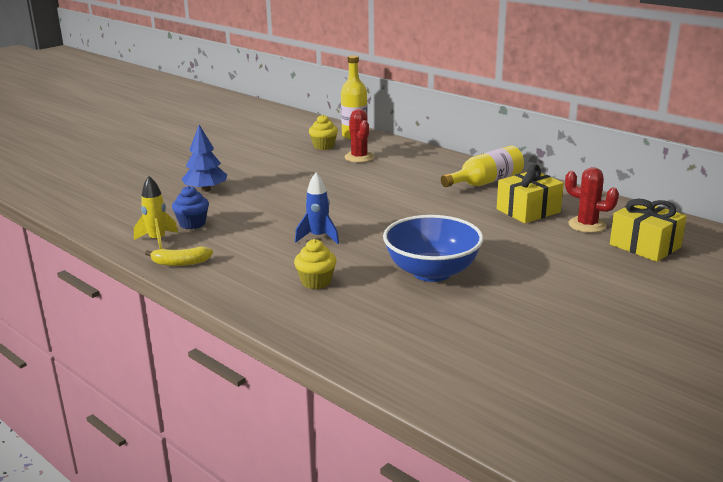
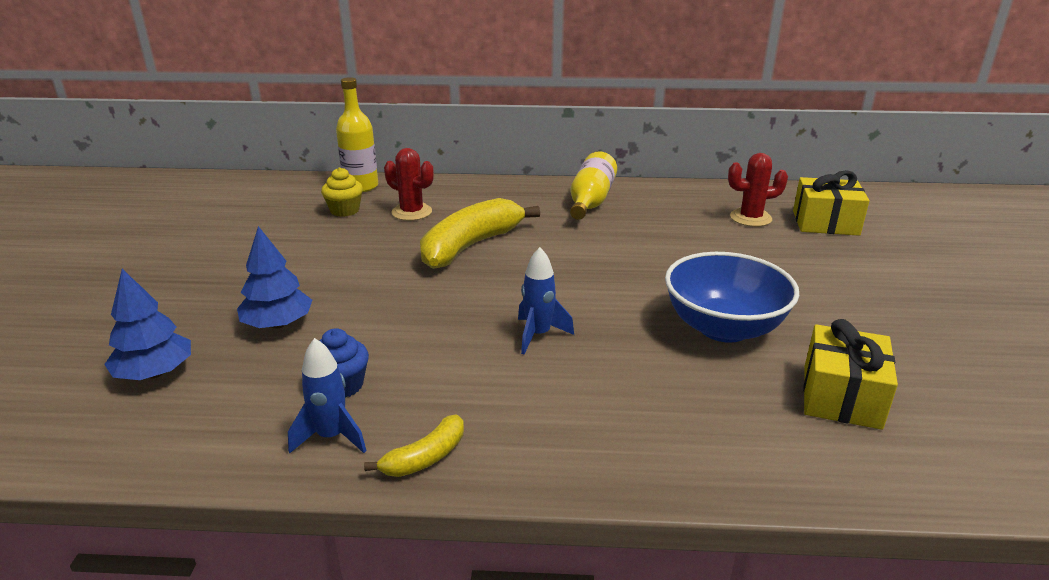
camera: 40 degrees left, 5 degrees up
(130, 192) = (155, 373): none -> blue tree
(157, 240) = (331, 437): yellow rocket -> blue rocket
(316, 282) = (638, 399): yellow cupcake -> none
(361, 184) = (471, 246): none -> yellow banana
(528, 211) = (680, 220): yellow gift -> yellow gift (841, 396)

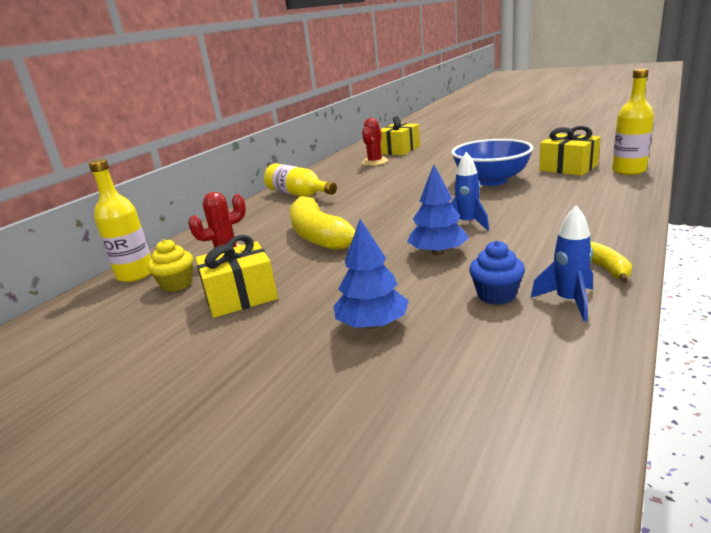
camera: 60 degrees left, 5 degrees down
(155, 373) = (418, 403): blue tree -> blue tree (438, 252)
(325, 246) = (240, 296): none -> yellow gift
(871, 470) = (628, 171): none -> yellow bottle

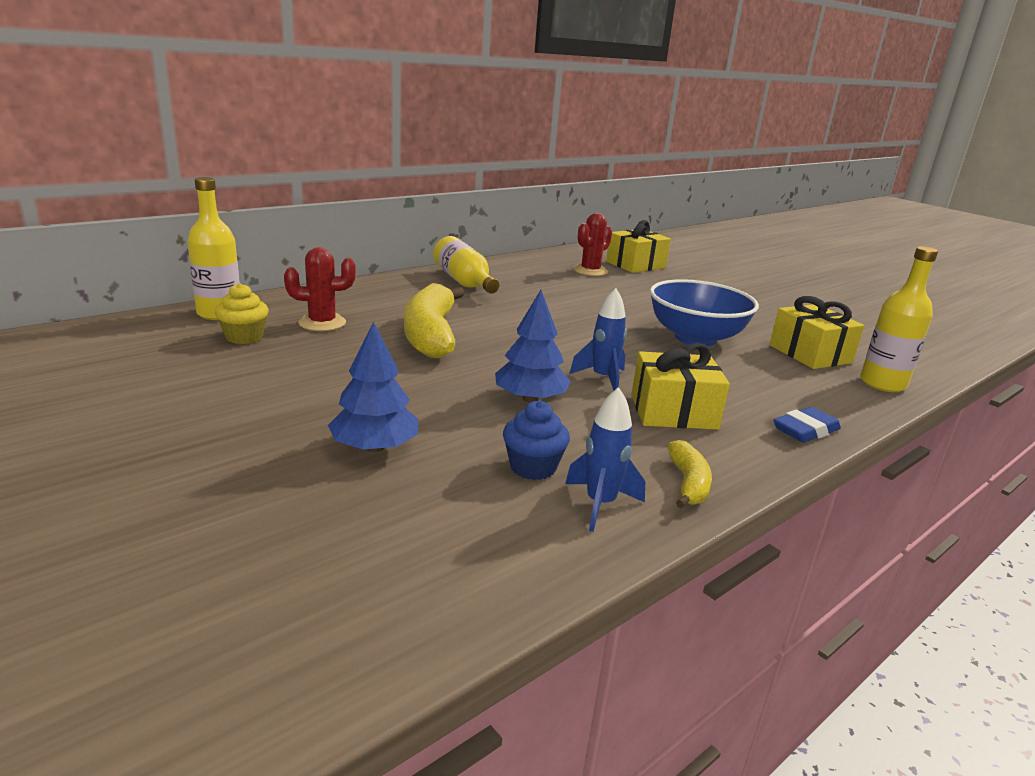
camera: 15 degrees right, 0 degrees up
(240, 296) = (287, 371): yellow gift -> yellow gift (673, 412)
(624, 211) = (805, 430): none -> blue eraser

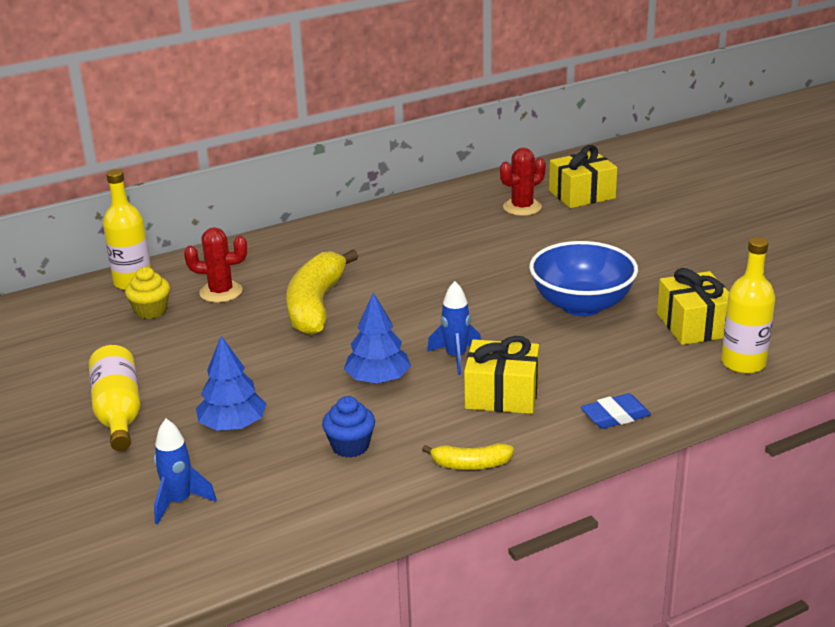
camera: 15 degrees right, 5 degrees up
(464, 282) = (374, 231): yellow bottle -> yellow bottle (118, 413)
(600, 504) = (388, 479): blue rocket -> blue rocket (179, 502)
(688, 483) = (470, 464): yellow banana -> yellow banana turned 75 degrees clockwise

